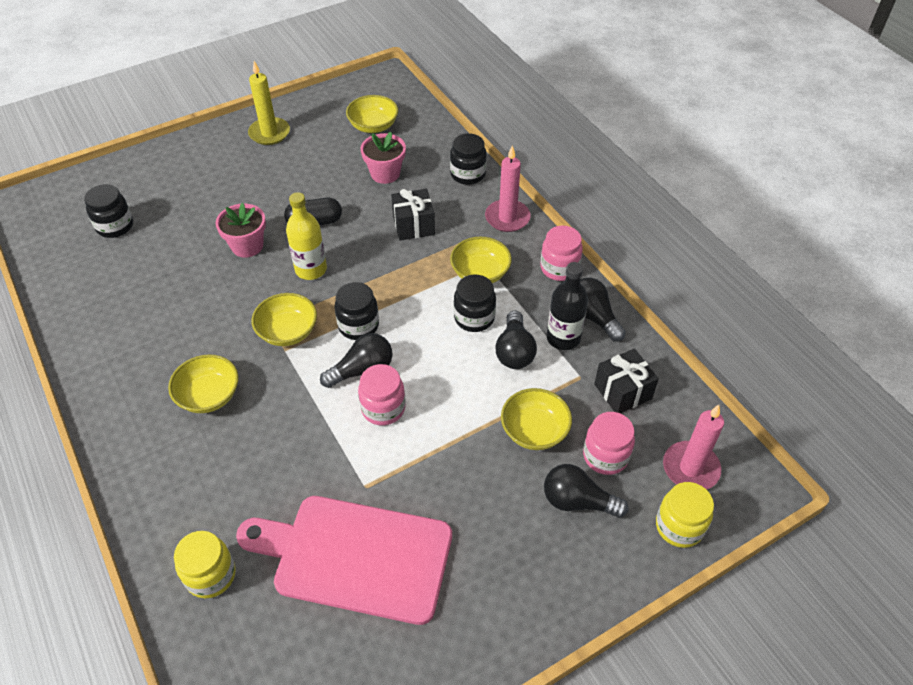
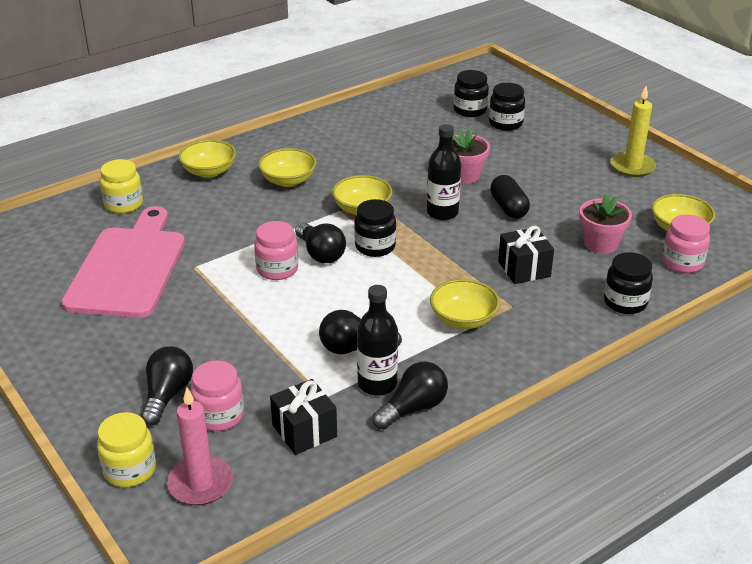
camera: 85 degrees right, 15 degrees down
(311, 269) = (442, 213): yellow bottle -> black bottle
(474, 318) = (397, 318): black jar -> black jar (505, 123)
(507, 218) = (559, 336): pink candle -> none
(534, 431) = (251, 364): yellow bowl -> yellow bowl (209, 171)
(559, 268) = (486, 380): pink jar -> pink jar (682, 262)

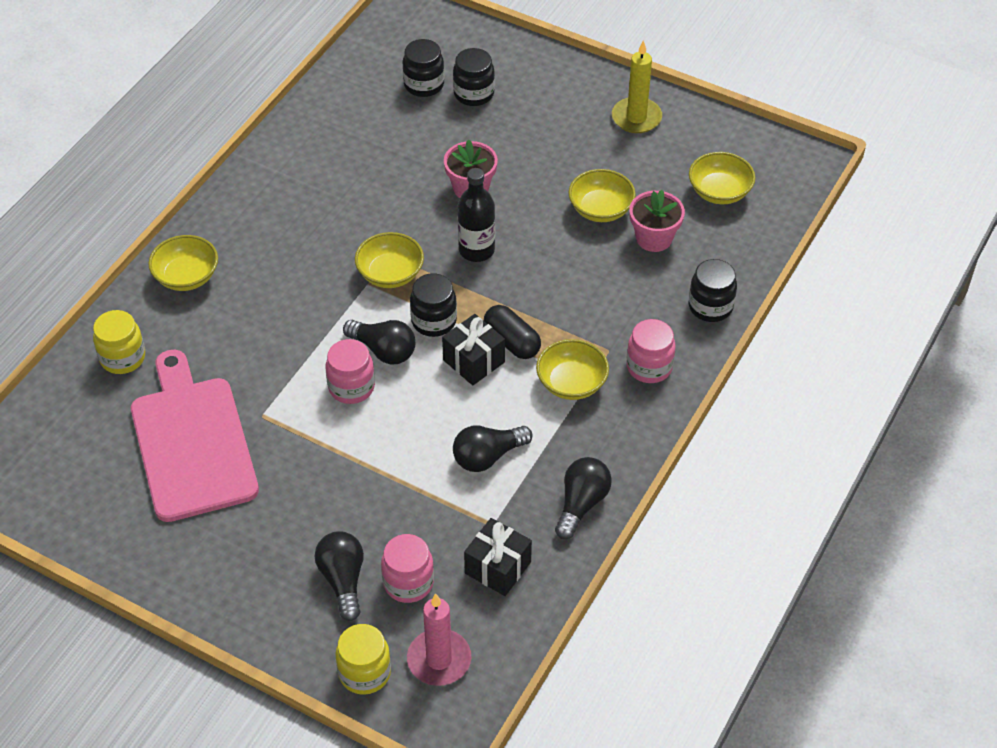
camera: 25 degrees left, 15 degrees up
(288, 180) = (285, 260): yellow bowl -> yellow bowl (600, 209)
(377, 384) = (533, 490): black bottle -> none
(508, 208) = (540, 220): black capsule -> black capsule (512, 341)
(524, 269) = (596, 298): black gift -> black gift (474, 361)
(682, 262) = (741, 236): pink jar -> pink jar (649, 367)

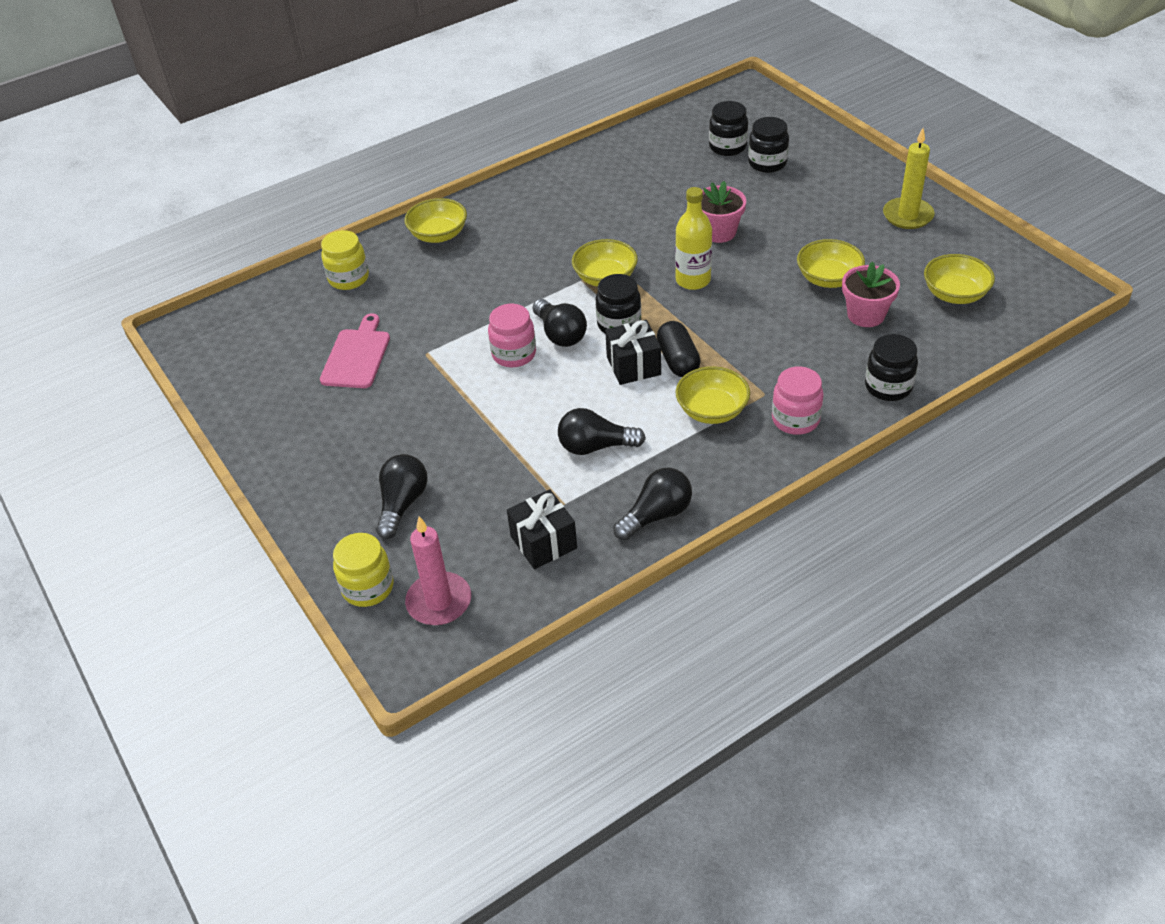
camera: 30 degrees right, 5 degrees down
(192, 442) = (357, 356): pink cutting board -> pink cutting board, size x0.56
(408, 583) = (456, 526): pink jar -> none
(476, 250) = (693, 280): black bottle -> yellow bottle

